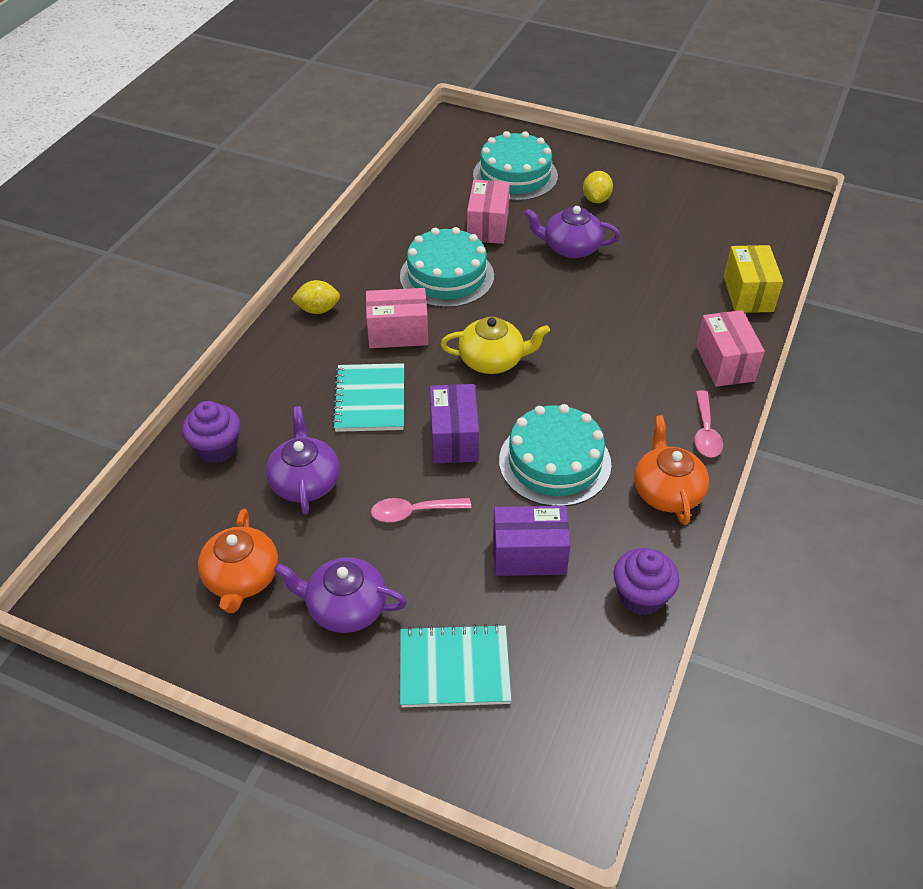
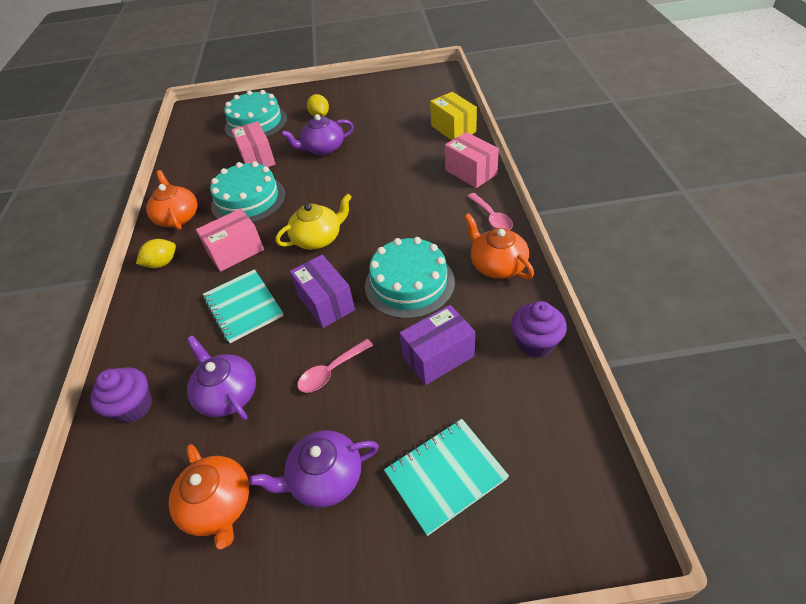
camera: 25 degrees left, 0 degrees up
(362, 262) = (178, 217): none -> orange teapot

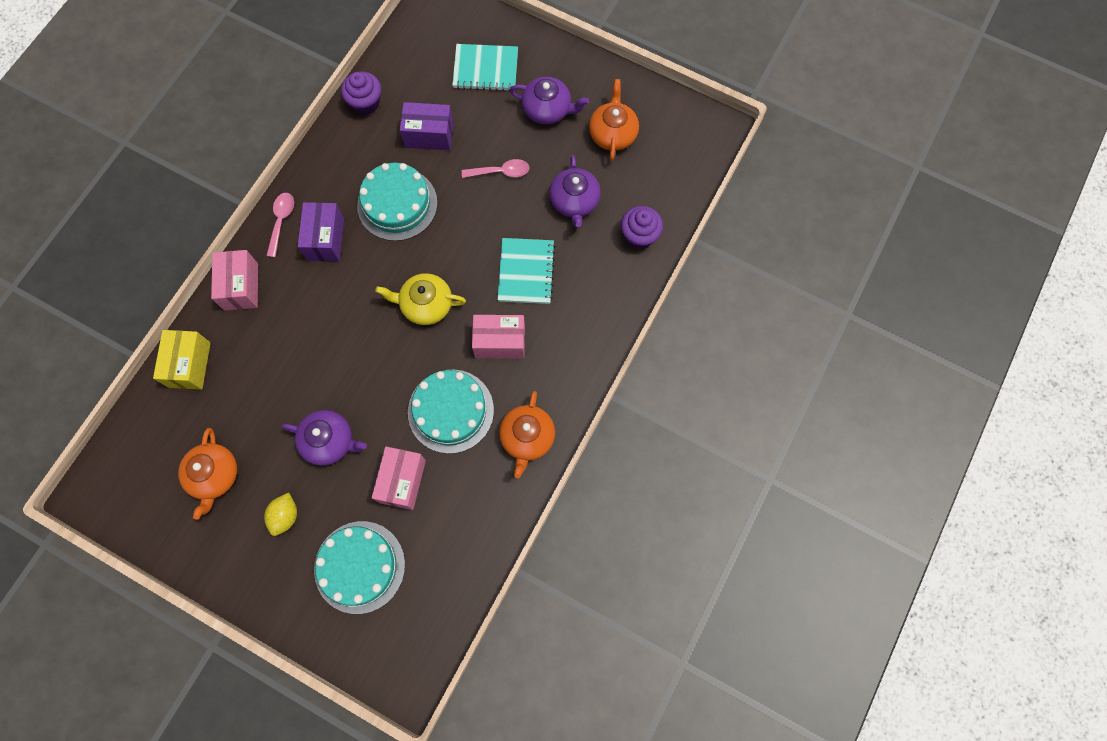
camera: 150 degrees left, 25 degrees up
(162, 263) = (567, 376): yellow lemon -> none
(326, 303) = (466, 230): purple box -> purple box (325, 239)
(497, 265) = (326, 174): orange teapot -> orange teapot (214, 475)

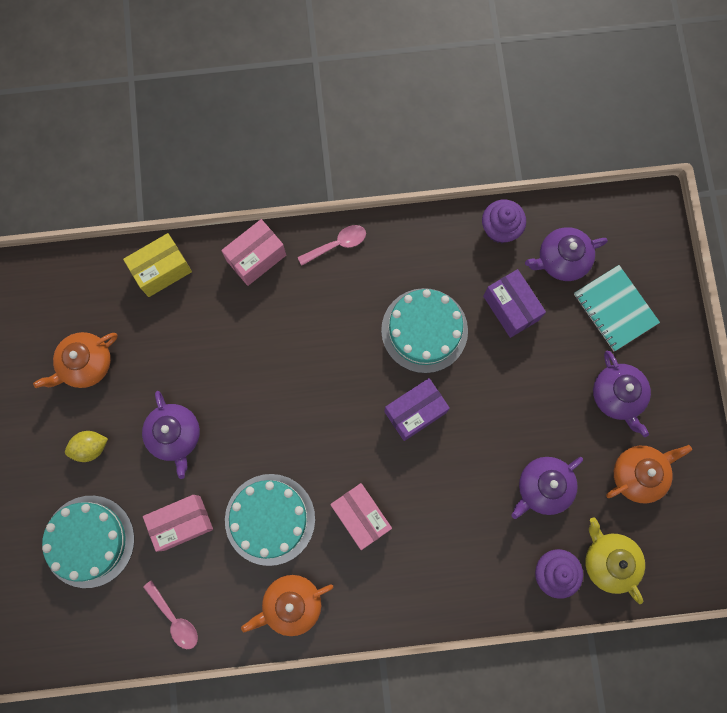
camera: 55 degrees right, 5 degrees up
(325, 239) = (348, 294): purple box -> purple box (415, 412)
(422, 78) = (561, 259): none -> purple teapot
(426, 305) = (349, 426): yellow teapot -> yellow teapot (609, 561)
(501, 172) = (522, 398): pink spoon -> pink spoon (175, 619)
(526, 272) = (442, 492): turquoise notebook -> none

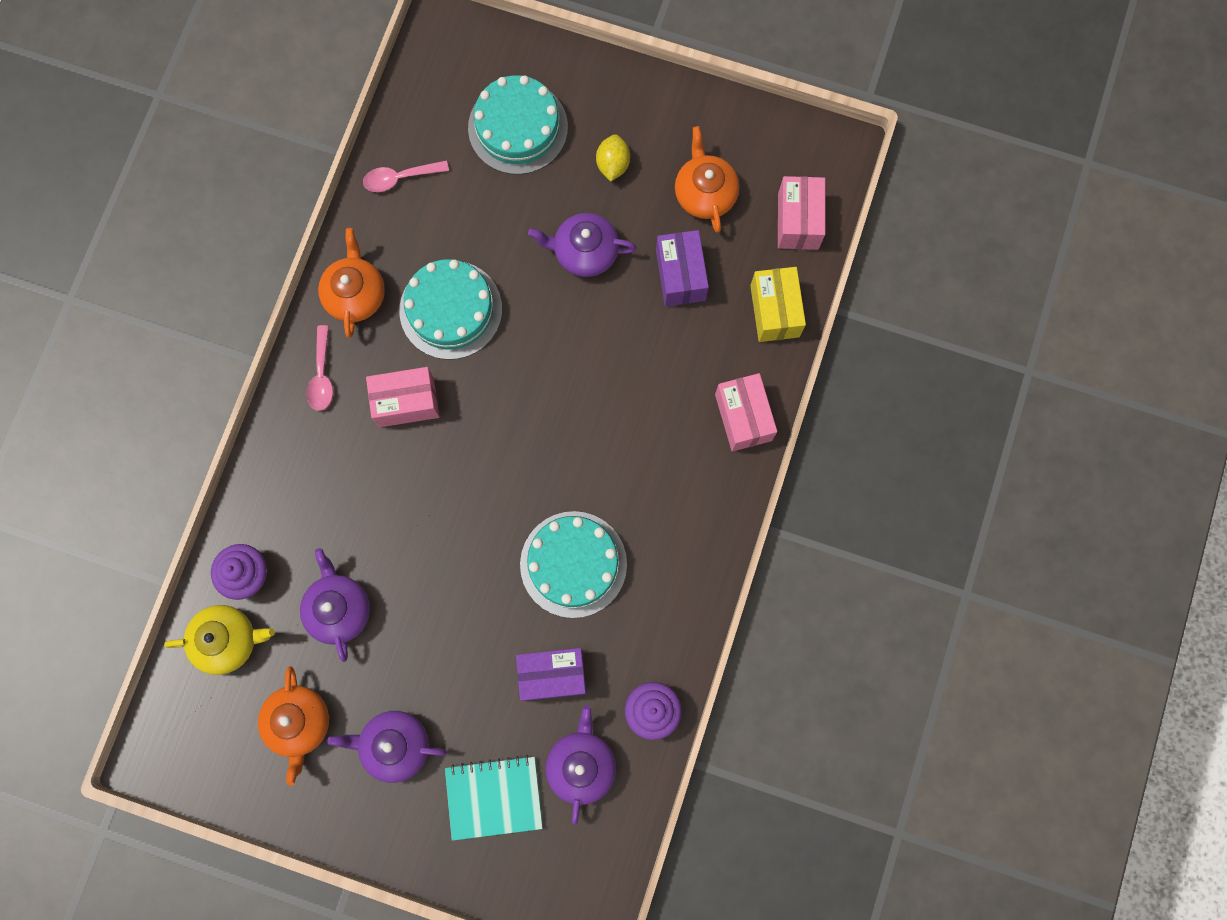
camera: 115 degrees right, 0 degrees up
(182, 523) = (491, 222): pink box -> pink box (798, 221)
(337, 244) = (718, 513): pink spoon -> pink spoon (322, 375)
(415, 412) = (487, 510): purple box -> purple box (680, 275)

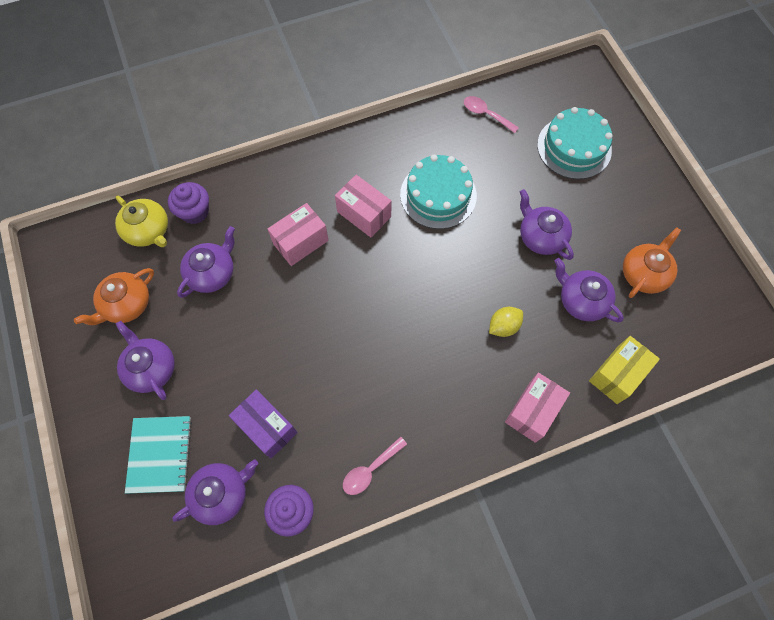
camera: 50 degrees right, 10 degrees down
(322, 375) = (340, 162): pink spoon -> pink spoon (370, 470)
(355, 294) = (401, 143): orange teapot -> none
(494, 797) = (160, 454): turquoise notebook -> turquoise notebook turned 45 degrees clockwise
(573, 564) = (348, 383): turquoise cake -> none
(613, 164) = (606, 211): yellow lemon -> yellow lemon (503, 326)
(680, 275) = (581, 300): purple box -> purple teapot
(798, 221) = (686, 342): pink box -> pink box (301, 242)

